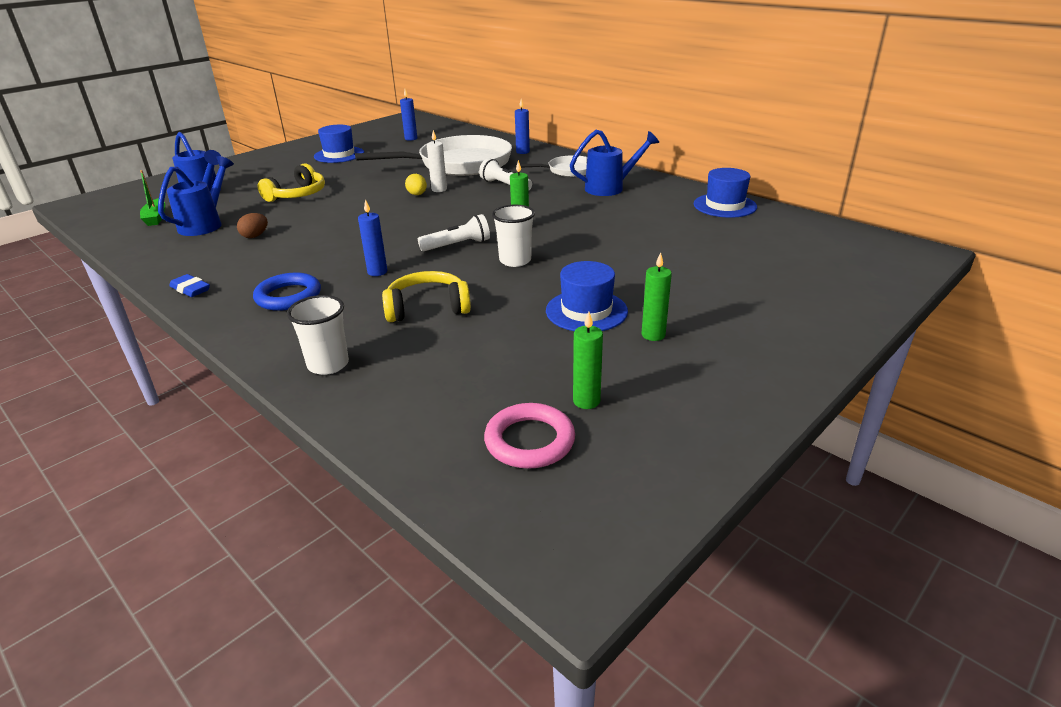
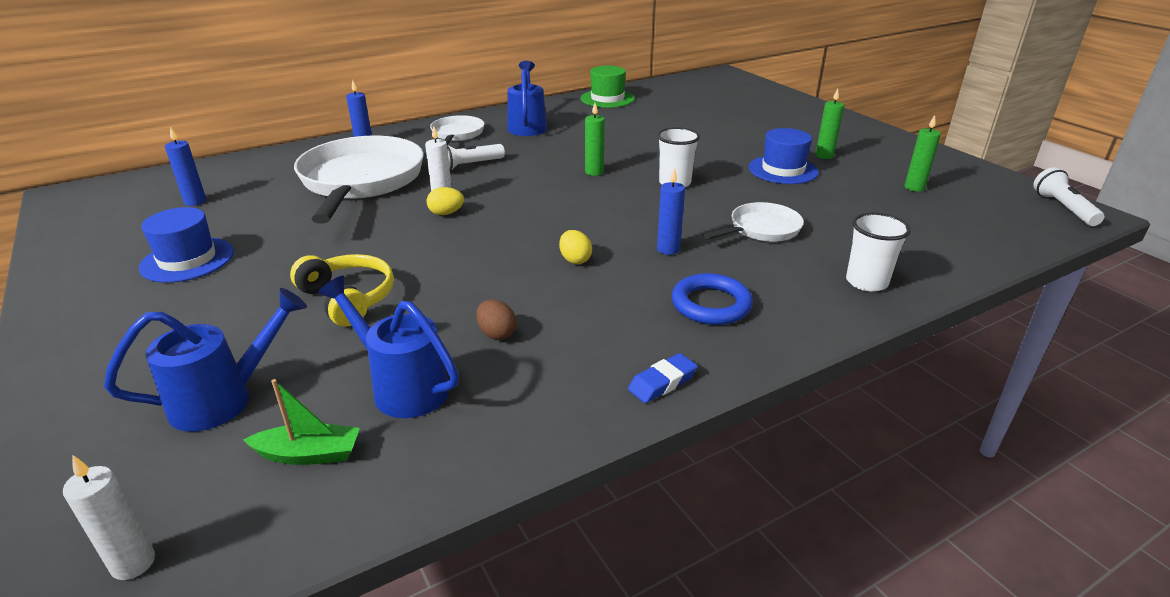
camera: 75 degrees left, 0 degrees up
(100, 207) = (133, 563): none -> white candle
(353, 242) = (575, 260): none -> yellow egg
(427, 308) = (761, 229): yellow headphones -> white pan
(457, 245) = (622, 204): white flashlight -> white flashlight (1063, 208)
(529, 441) = (966, 210): pink ring -> none
(724, 205) = (607, 99): blue hat -> green hat

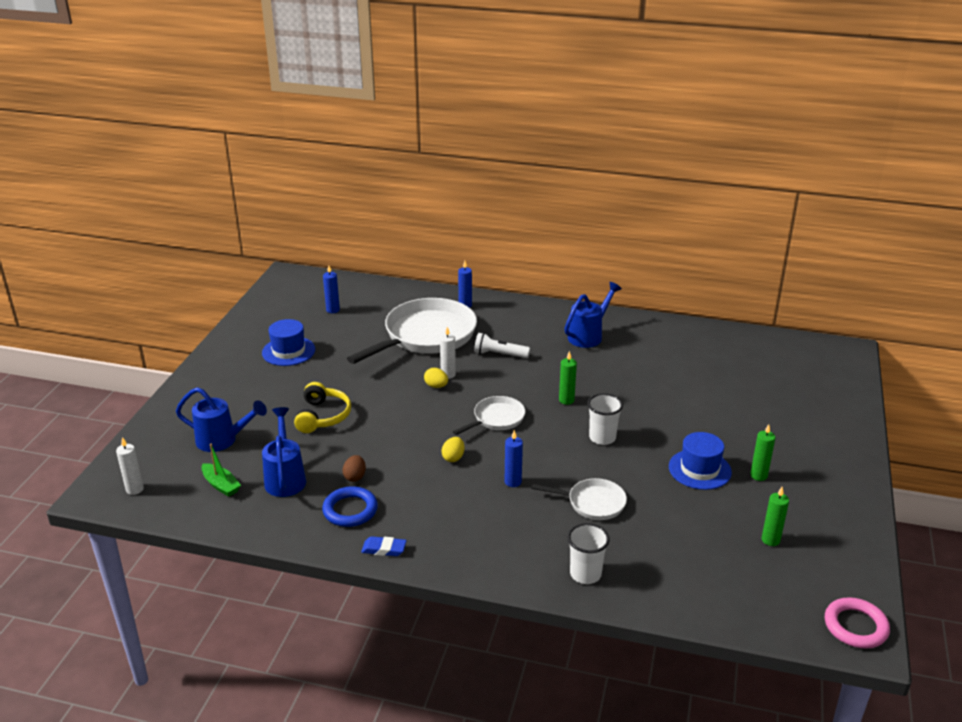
camera: 45 degrees right, 0 degrees up
(457, 134) = (532, 322): white pan -> white pan (496, 419)
(607, 99) = (691, 335): green hat -> none
(711, 304) = (475, 528): blue ring -> blue ring (350, 510)
(1063, 208) = (855, 626): white flashlight -> pink ring

